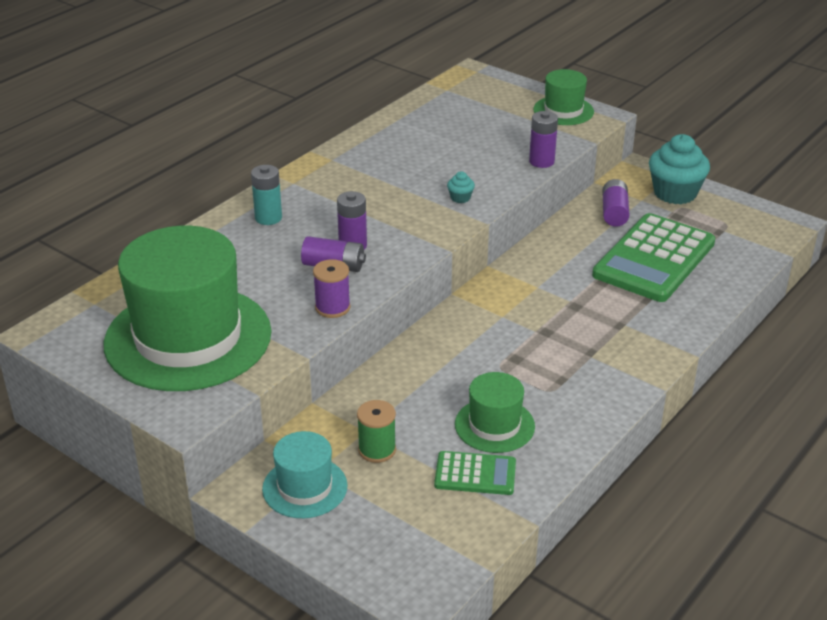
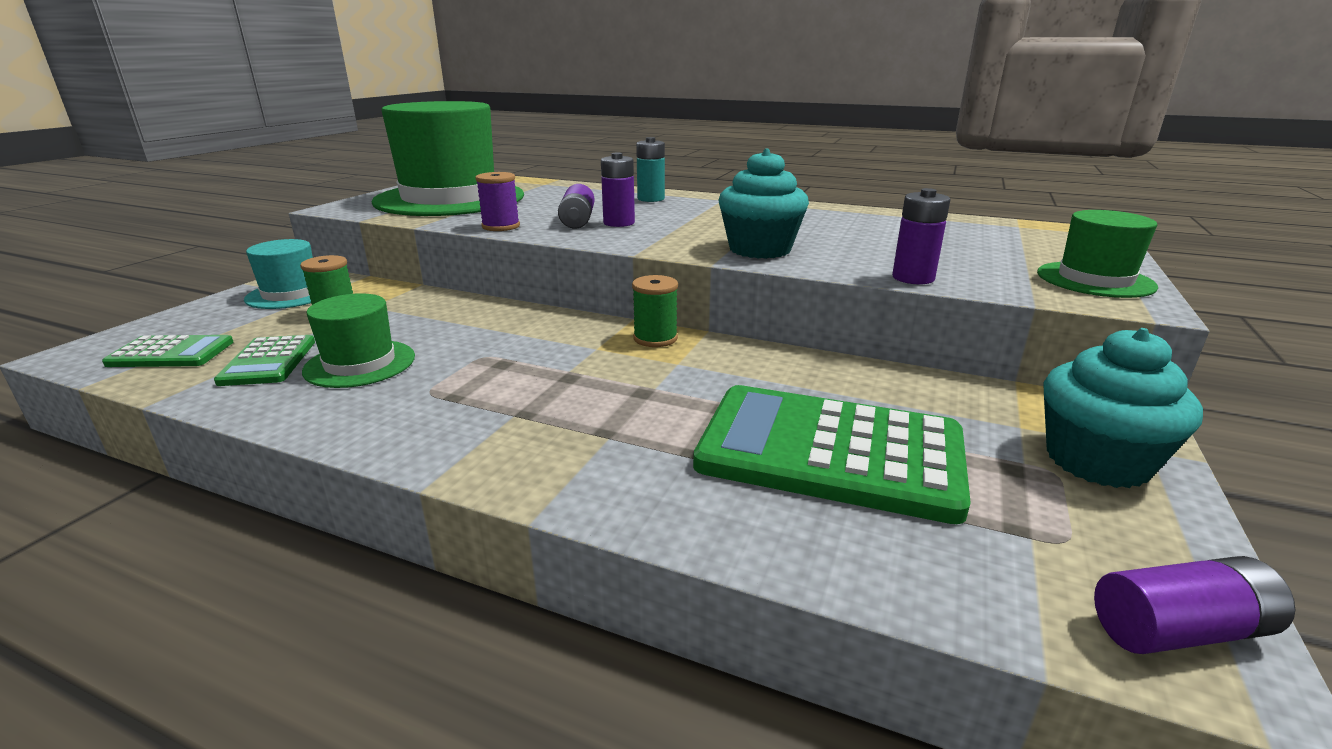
camera: 75 degrees right, 10 degrees down
(437, 535) = (171, 353): none -> green calculator
(460, 198) = (760, 249): turquoise cupcake -> turquoise cupcake, size x2.35
(495, 289) = (655, 338): none -> green spool
(614, 212) = (942, 404): purple battery -> purple battery (1179, 630)

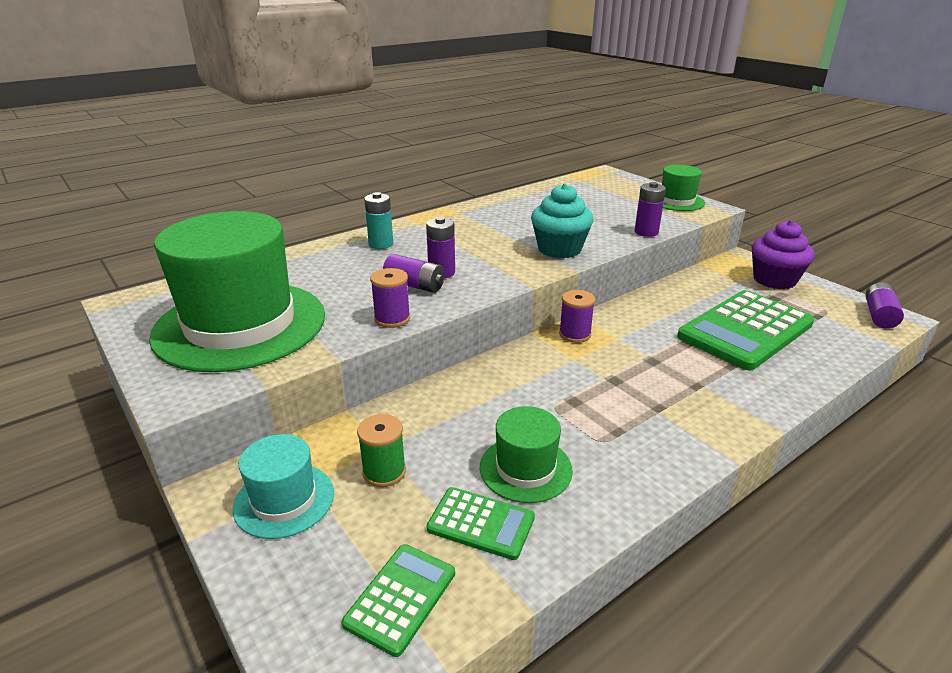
camera: 60 degrees left, 5 degrees up
(655, 338) = (575, 334): green spool -> purple spool
(1097, 461) = (774, 280): turquoise cupcake -> purple cupcake

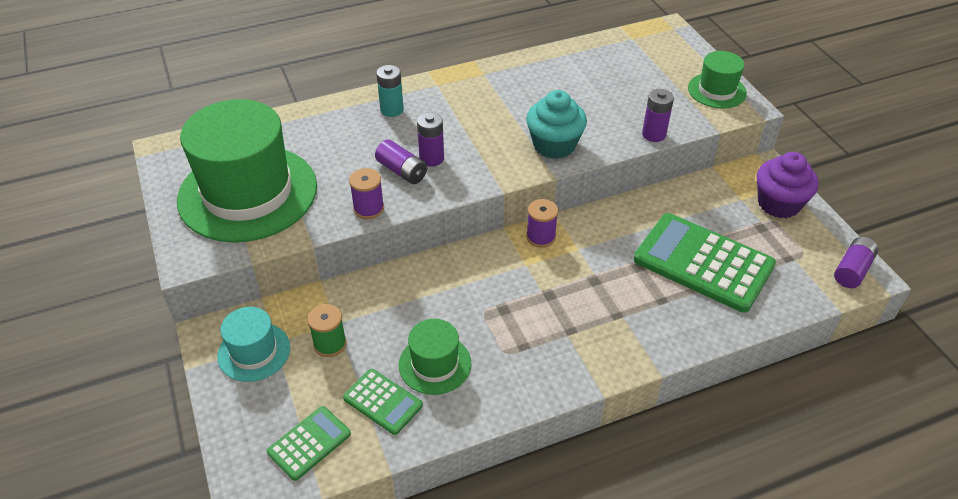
camera: 15 degrees right, 15 degrees up
(745, 330) = (703, 263): green calculator -> green calculator turned 60 degrees clockwise

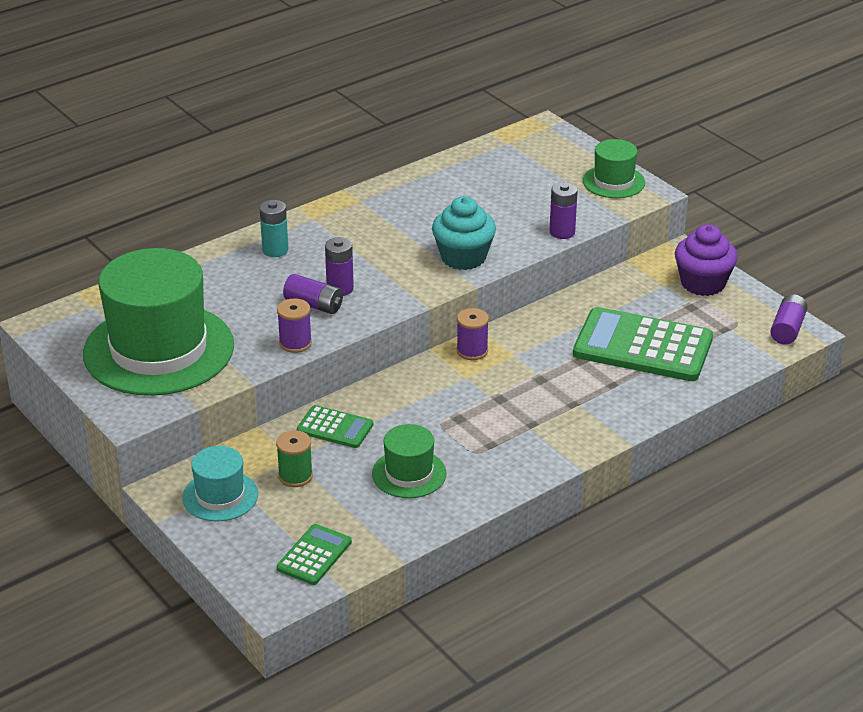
camera: 15 degrees left, 10 degrees down
(383, 402) = (371, 511): green calculator -> green calculator (335, 428)

